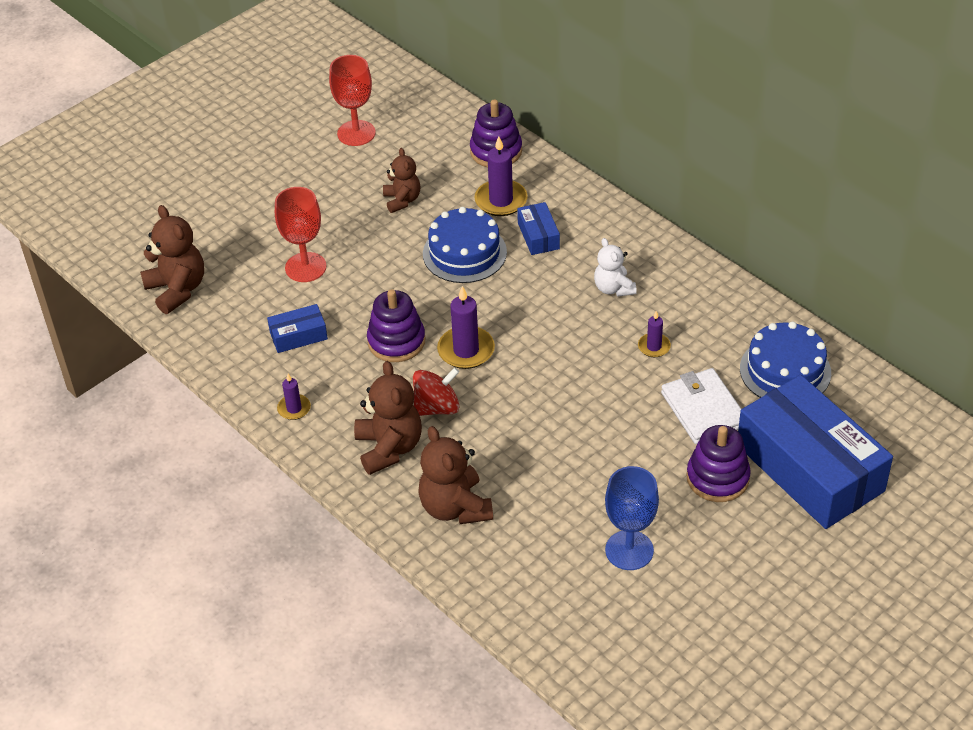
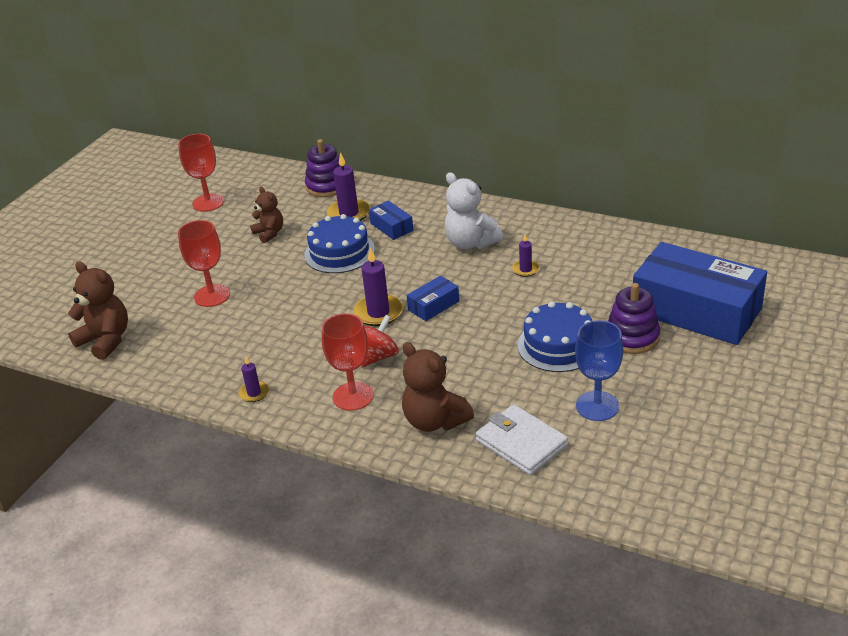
camera: 20 degrees left, 10 degrees down
(298, 336) = (230, 342): blue box -> blue box (433, 305)
(389, 448) = (353, 396): brown teddy bear -> red goblet
(396, 341) = (317, 323): purple stacking toy -> none
(613, 288) = (470, 243): white teddy bear -> white teddy bear, size x1.57
(703, 409) = (590, 297): white wallet -> white wallet (521, 443)
(785, 371) = (633, 257): blue cake -> blue cake (558, 345)

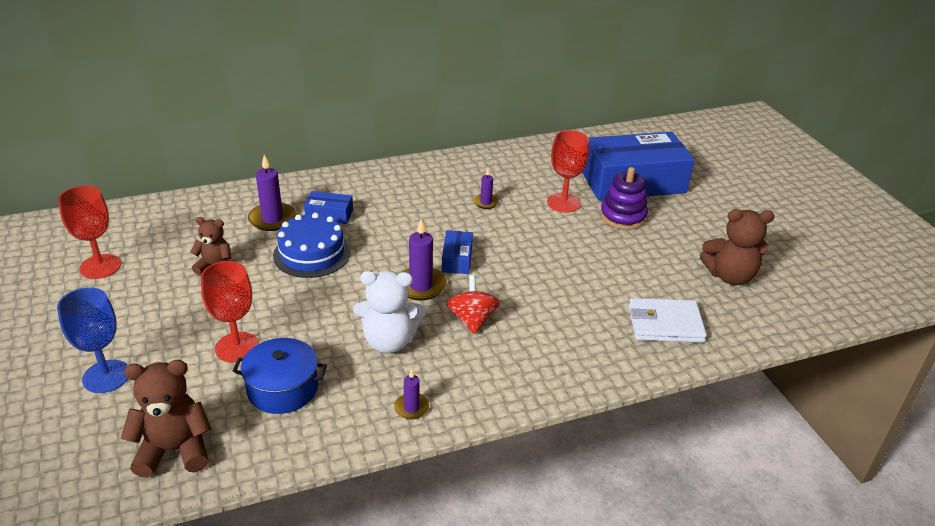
camera: 50 degrees left, 0 degrees up
(201, 336) = (282, 389): none -> blue pot
(327, 186) = (215, 204): purple stacking toy -> none
(353, 396) = (500, 361): red goblet -> red goblet (563, 203)
(435, 421) = (587, 343): brown teddy bear -> brown teddy bear (729, 276)
(470, 243) = (415, 200): white teddy bear -> white teddy bear (389, 341)
(558, 345) = (586, 244): blue cake -> none
(597, 406) = (670, 272): blue goblet -> blue goblet (106, 376)

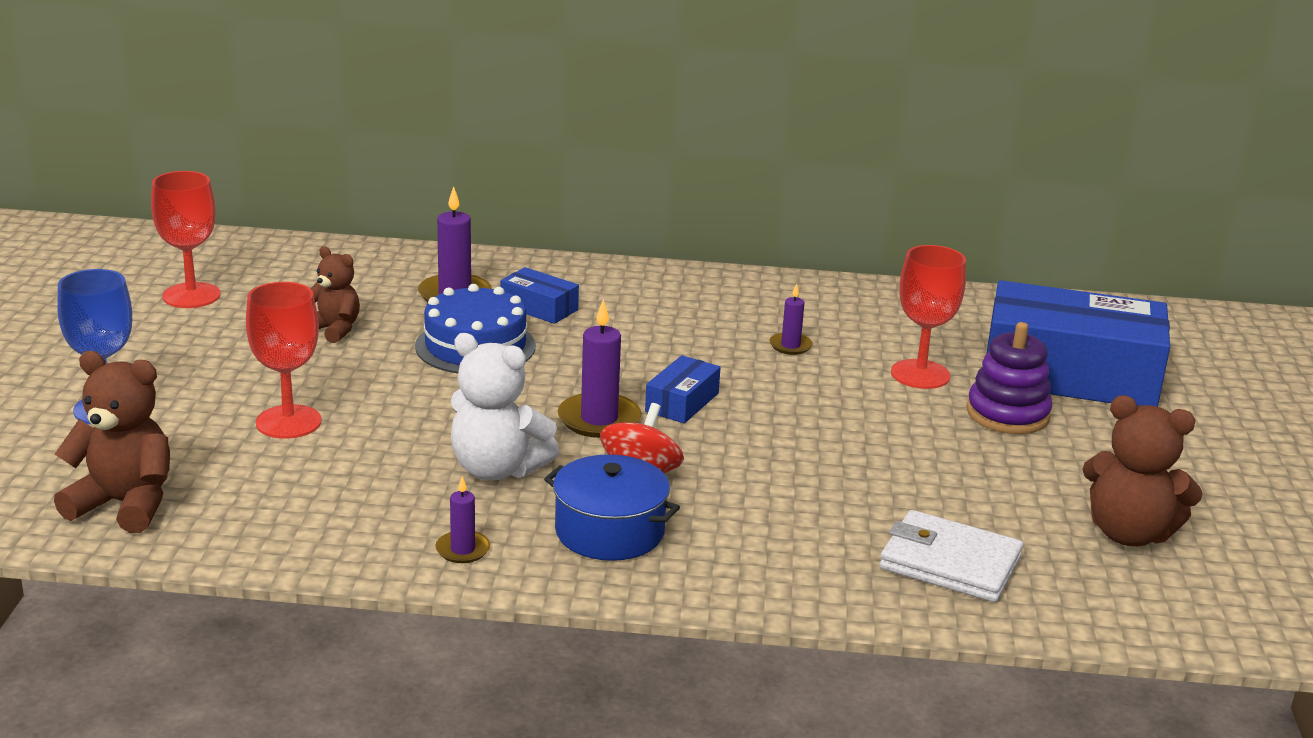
camera: 25 degrees right, 10 degrees down
(282, 389) = (309, 481): blue pot -> blue pot (609, 531)

